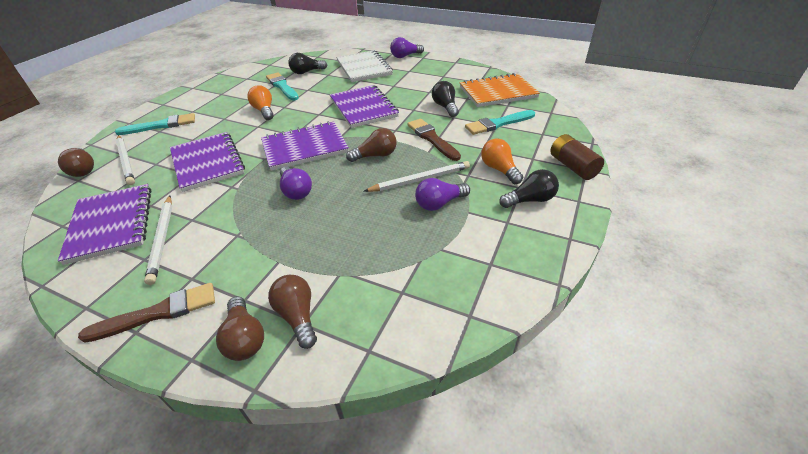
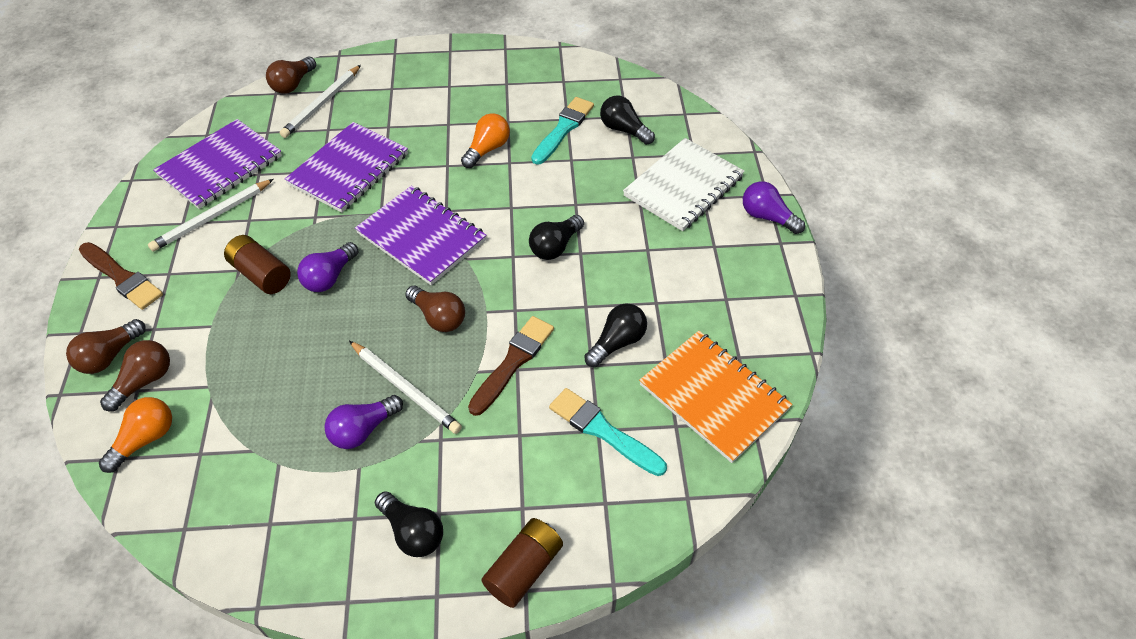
camera: 60 degrees right, 10 degrees up
(161, 125) = (403, 82): turquoise brush -> none
(255, 223) = (261, 274): none -> brown battery
(363, 108) = (555, 246): purple notebook -> black light bulb
(439, 203) = (363, 430): purple light bulb -> purple light bulb turned 75 degrees counterclockwise
(499, 169) = (471, 473): orange light bulb -> orange light bulb (145, 439)

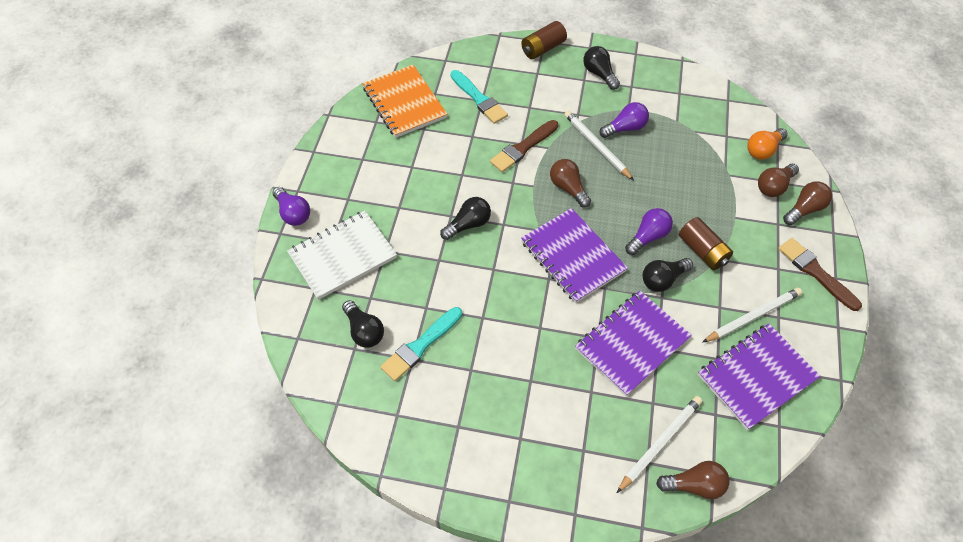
camera: 165 degrees left, 5 degrees up
(293, 84) = (694, 485): brown light bulb -> brown light bulb turned 45 degrees clockwise
(487, 149) = (499, 337): orange light bulb -> none
(617, 342) = (450, 146): black light bulb -> black light bulb (663, 279)

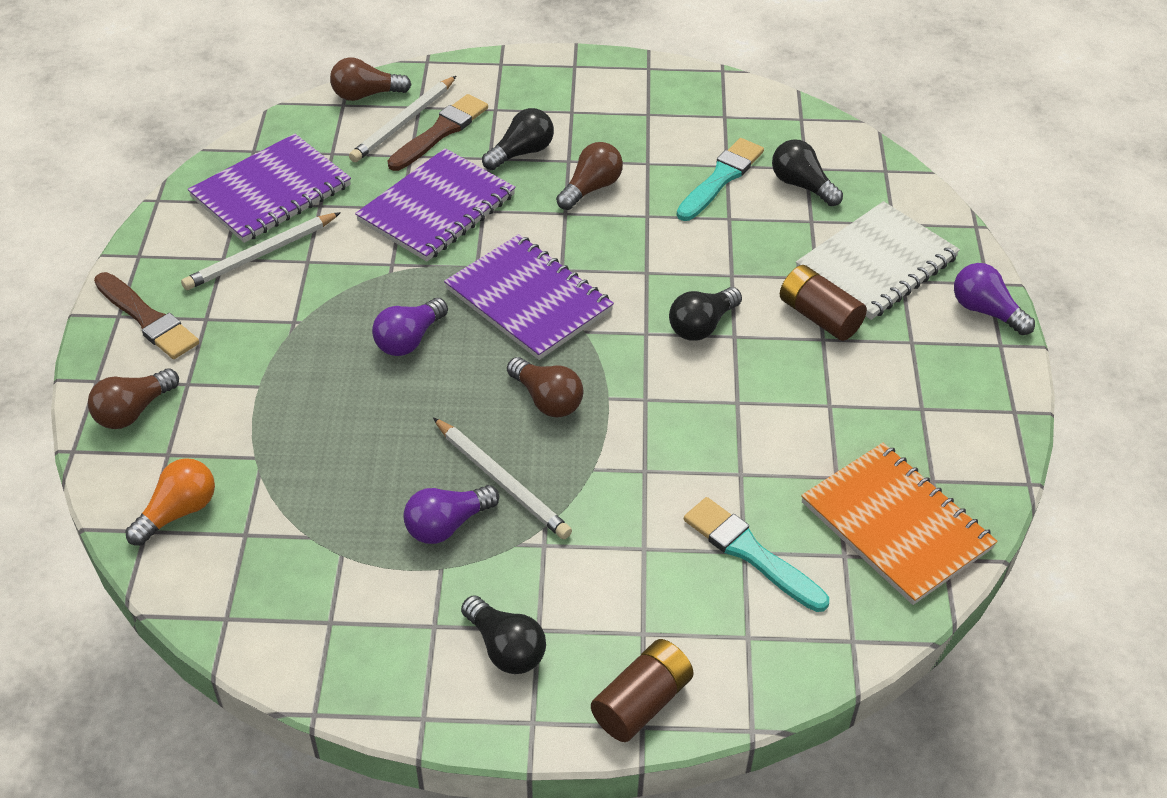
camera: 170 degrees right, 10 degrees down
(523, 148) = (640, 462): brown brush -> brown brush (440, 132)
(663, 279) = (389, 285): black light bulb -> black light bulb (521, 153)
(702, 251) = (322, 329): brown battery -> brown battery (819, 316)
(774, 186) = (176, 444): brown light bulb -> brown light bulb (591, 188)

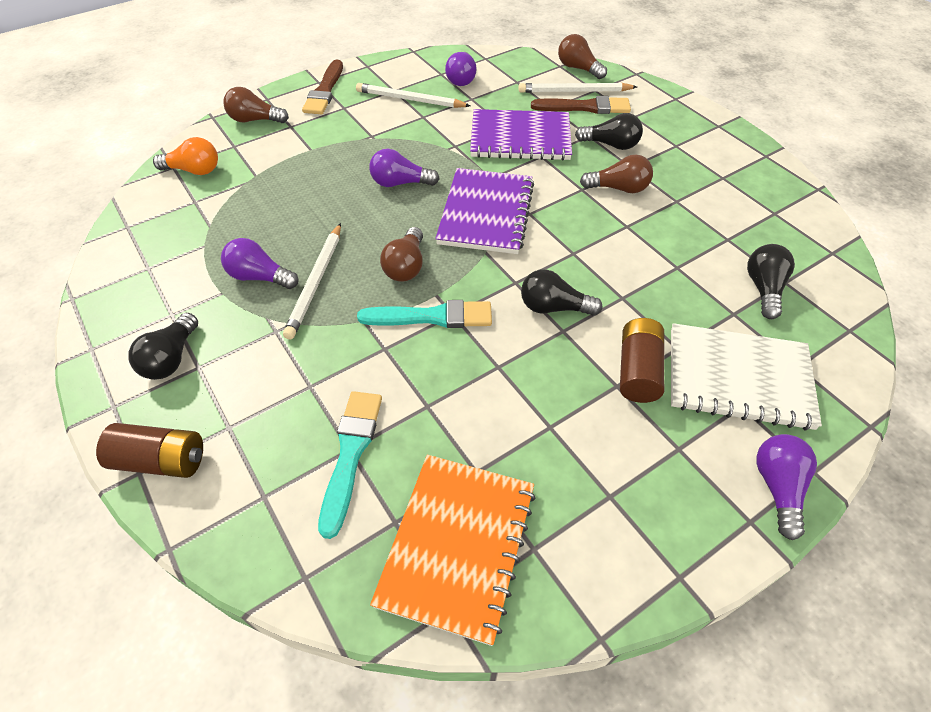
camera: 55 degrees right, 5 degrees up
(271, 191) = (461, 79): purple notebook -> purple light bulb
(721, 178) = (710, 242): turquoise brush -> turquoise brush (432, 317)

